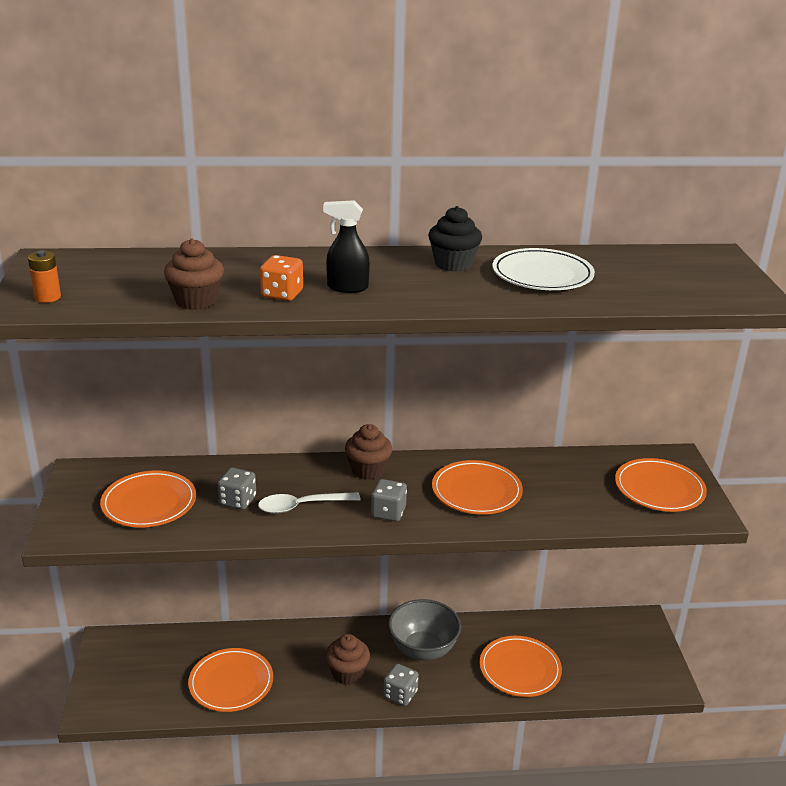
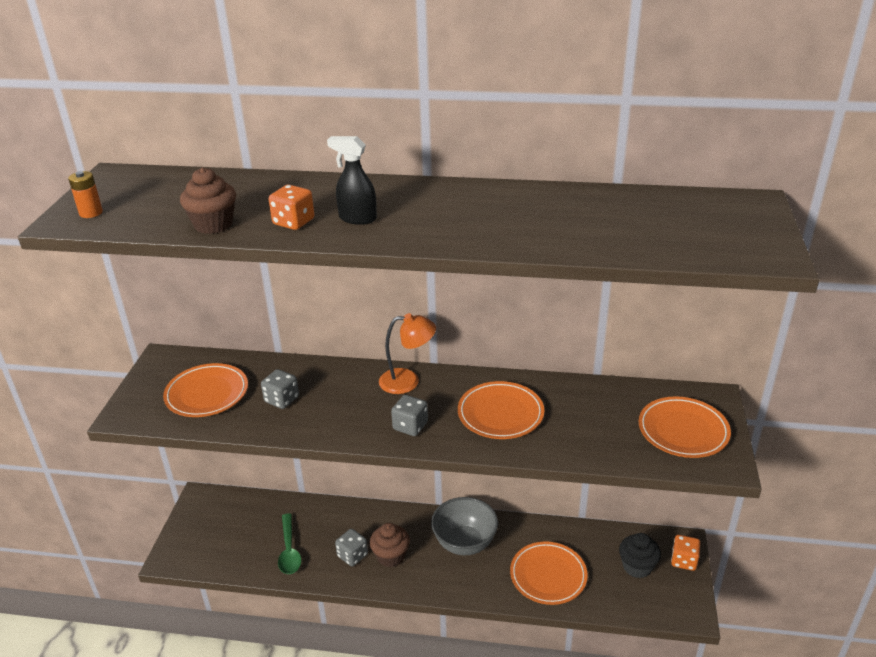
camera: 15 degrees right, 5 degrees up
(231, 683) = (289, 550): orange plate -> green spoon
(302, 506) = (335, 411): white spoon -> none
(368, 470) = (408, 381): brown cupcake -> orange lamp
(400, 694) = (431, 583): grey dice -> grey dice (352, 555)
(453, 264) = (473, 199): black cupcake -> black cupcake (637, 567)
(542, 275) = (555, 216): white plate -> none
(649, 637) = (683, 561): none -> orange dice

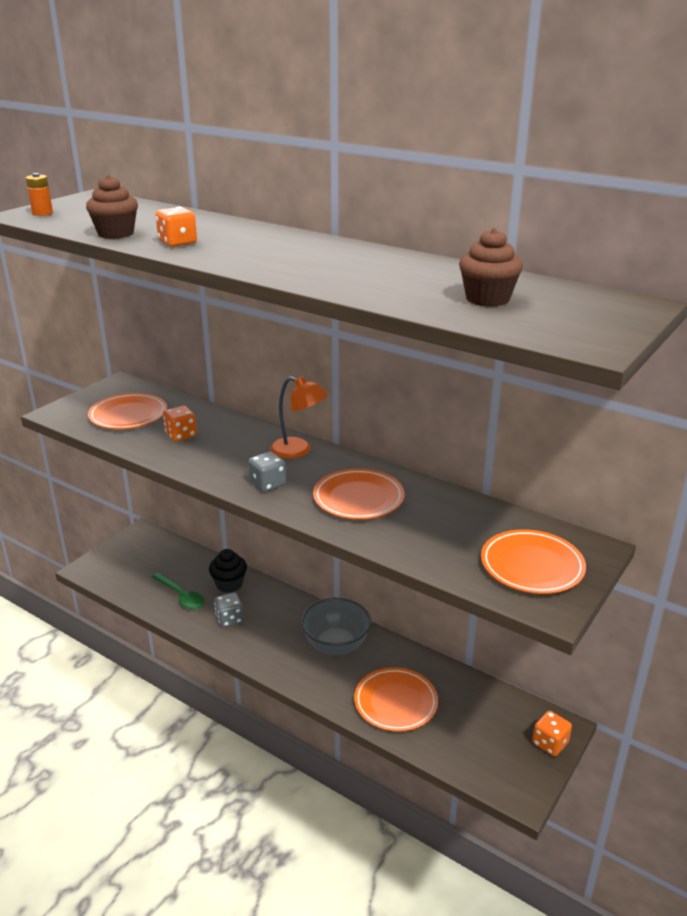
camera: 25 degrees right, 5 degrees down
(282, 399) = (181, 435): grey dice -> orange dice
(289, 550) = (181, 596): green spoon -> green spoon turned 60 degrees counterclockwise
(357, 218) = (231, 249): black spray bottle -> none
(390, 556) = (261, 631): brown cupcake -> brown cupcake (487, 299)
(637, 567) = (494, 729): black cupcake -> black cupcake (229, 584)

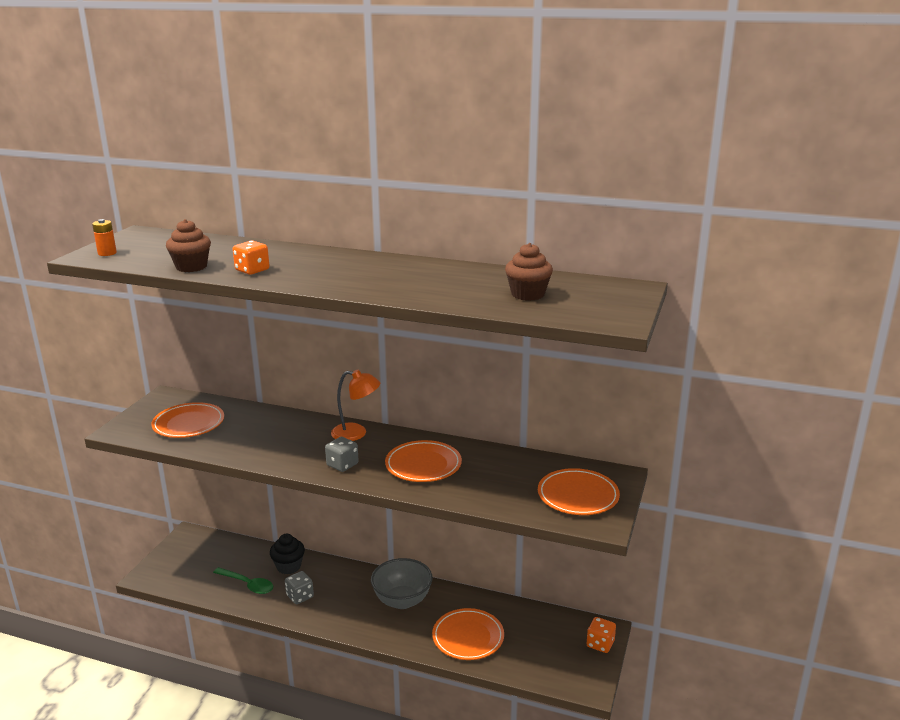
camera: 15 degrees left, 5 degrees down
(181, 435) = (246, 434): orange dice -> none

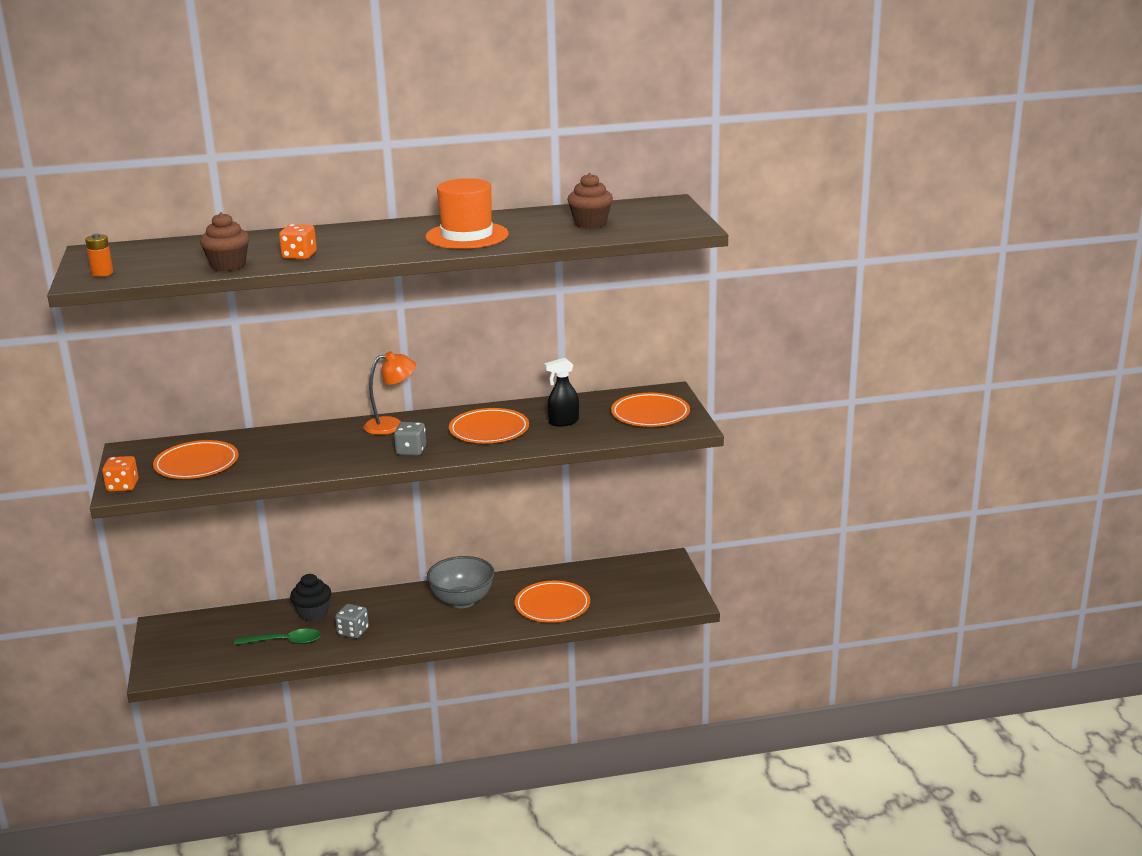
camera: 30 degrees left, 0 degrees up
(404, 282) = (467, 236): none -> orange hat
(492, 477) = (563, 422): none -> black spray bottle
(600, 644) = (672, 571): orange dice -> orange dice (122, 486)

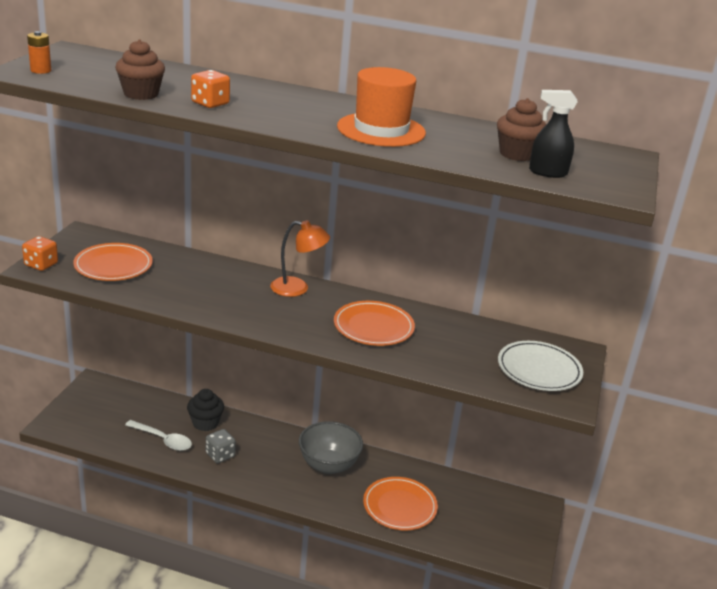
camera: 25 degrees right, 5 degrees up
(284, 642) = (163, 440): green spoon -> white spoon
(411, 451) = (287, 321): grey dice -> none
(563, 422) = (448, 345): black spray bottle -> black spray bottle (547, 172)
(650, 414) = (539, 369): orange plate -> white plate

